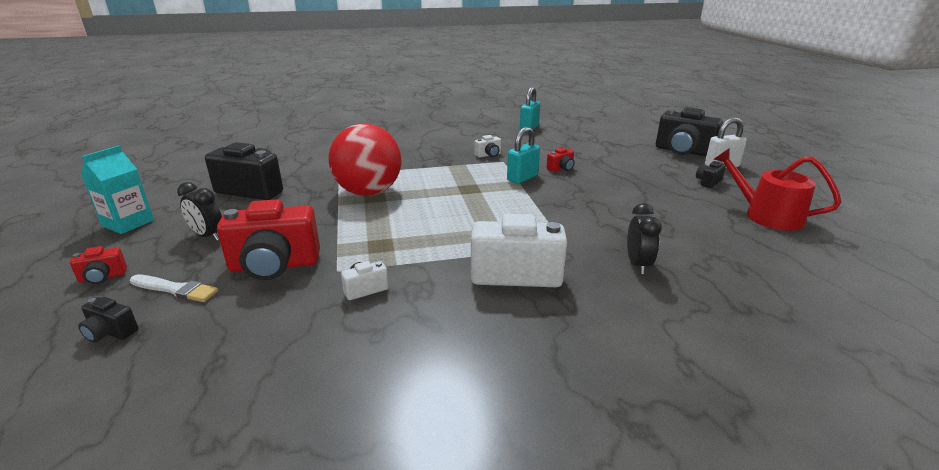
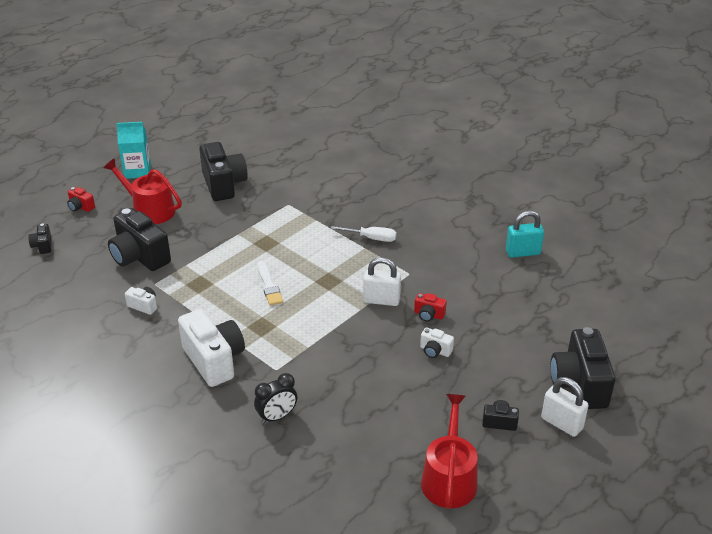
camera: 55 degrees right, 10 degrees up
(175, 289) = (90, 239): white brush -> white brush (269, 285)
(207, 236) = (149, 210): black clock -> red watering can
(274, 266) = (139, 257): red camera -> black camera
(368, 192) = (271, 236): red ball -> none
(440, 160) = (372, 238): none -> white screwdriver
(488, 155) = (414, 259): white camera -> white camera (435, 351)
(522, 178) = (381, 300): turquoise padlock -> white padlock

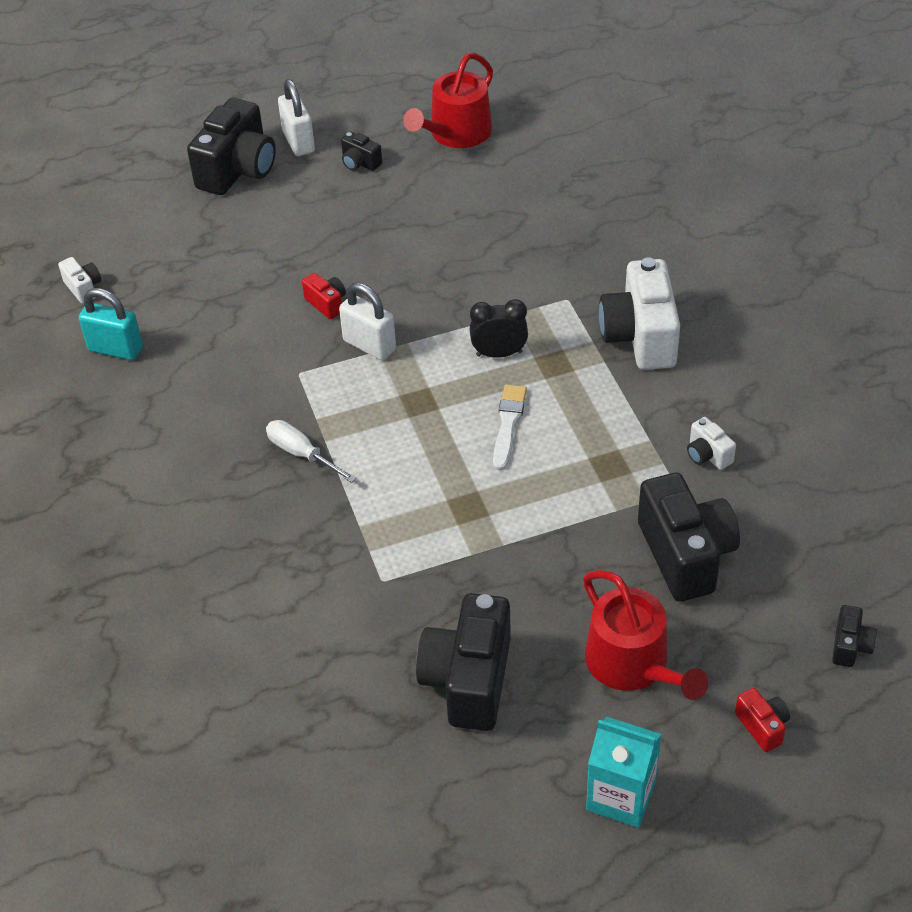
camera: 150 degrees left, 10 degrees up
(277, 417) = (597, 244): black clock -> black clock (499, 354)
(435, 351) = (360, 257): white camera -> white camera (83, 288)

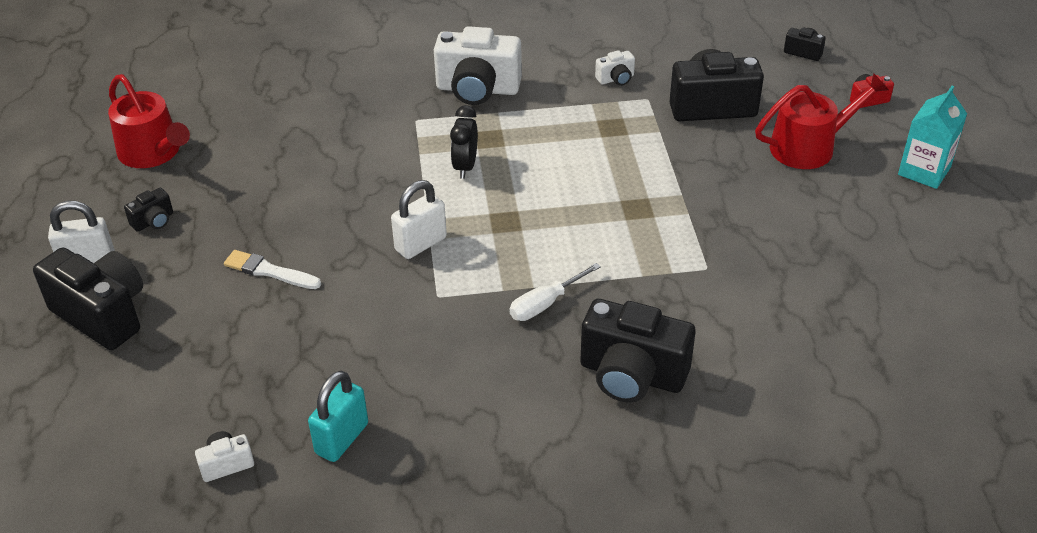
camera: 80 degrees left, 5 degrees down
(327, 303) = (350, 267): red camera -> none
(468, 680) = (816, 231): black camera -> black camera (631, 375)
(508, 424) = (550, 173): white brush -> white brush (269, 271)

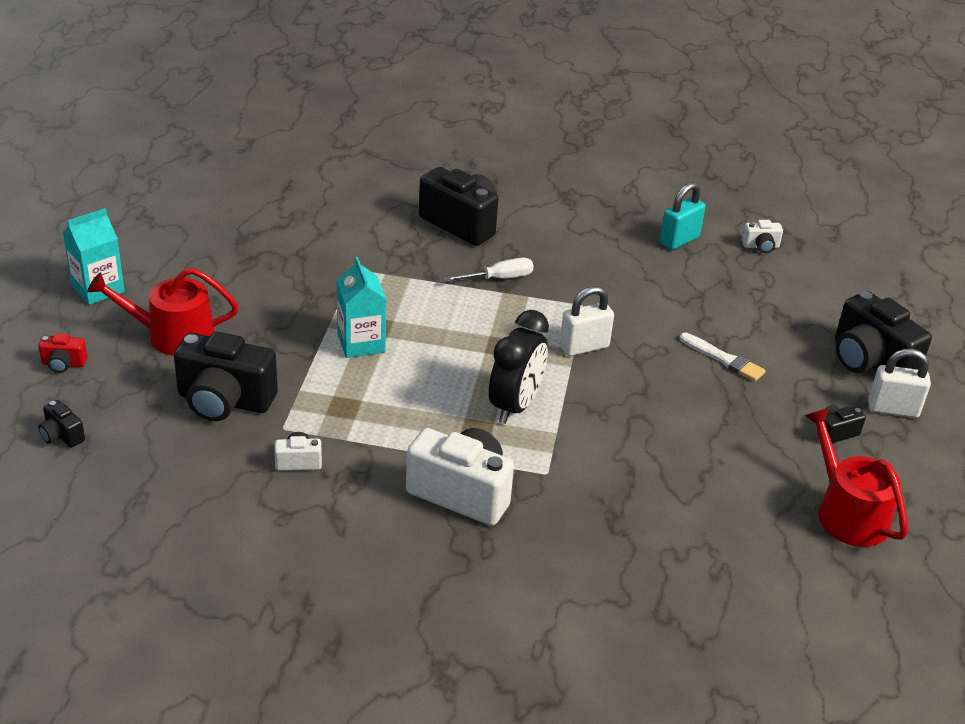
camera: 165 degrees left, 5 degrees down
(465, 166) = (515, 406): black clock -> black clock, size x1.53
(639, 186) = (361, 343): none -> turquoise carton

